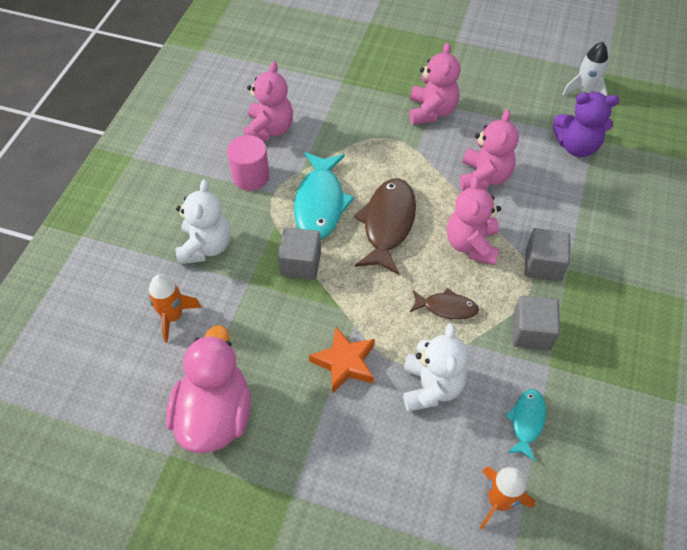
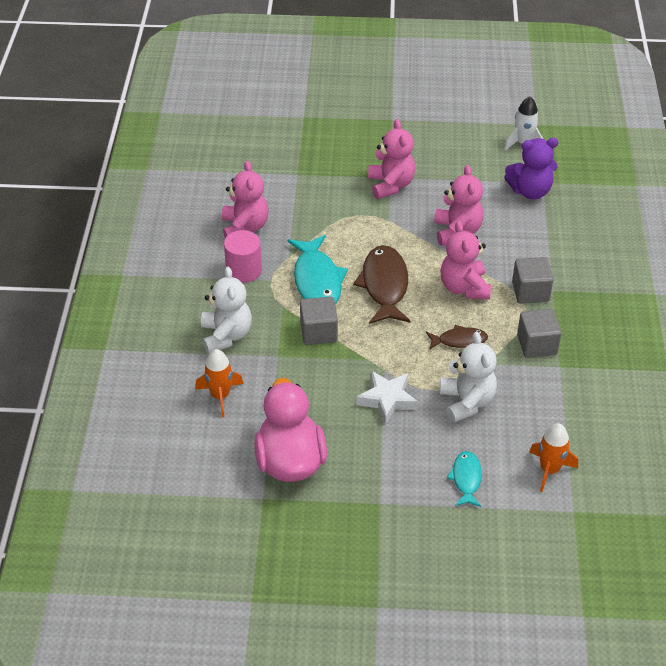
camera: 15 degrees left, 10 degrees down
(345, 363) = (387, 400): orange star -> white star
(526, 421) = (553, 410): turquoise fish -> turquoise fish (466, 478)

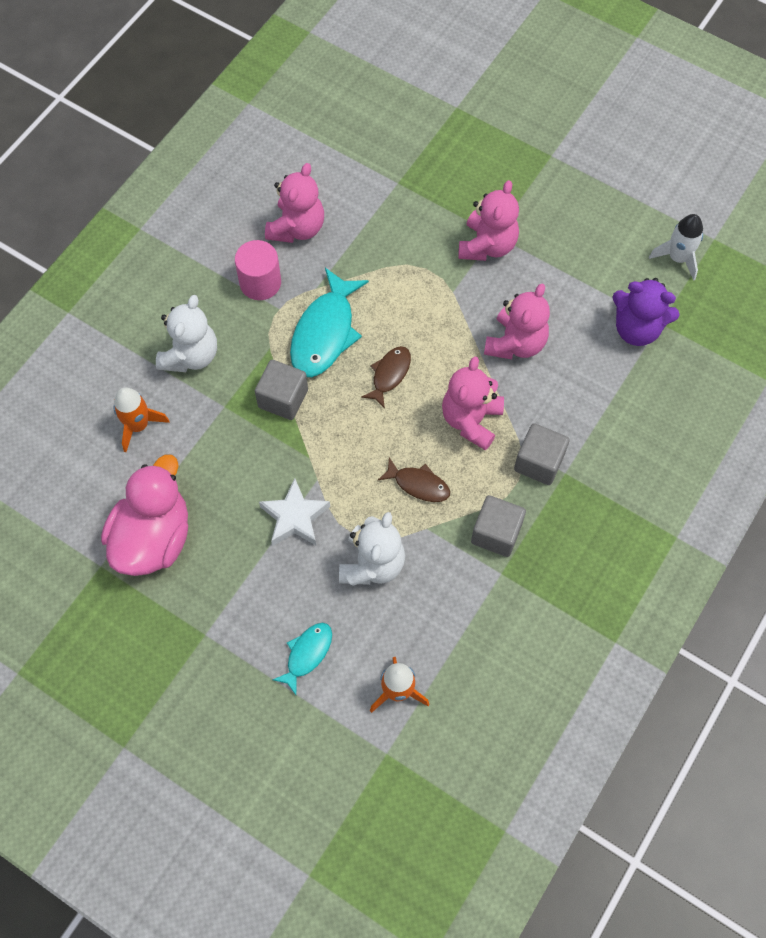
camera: 30 degrees right, 20 degrees up
(384, 285) = (389, 374): brown fish -> brown fish, size x0.55

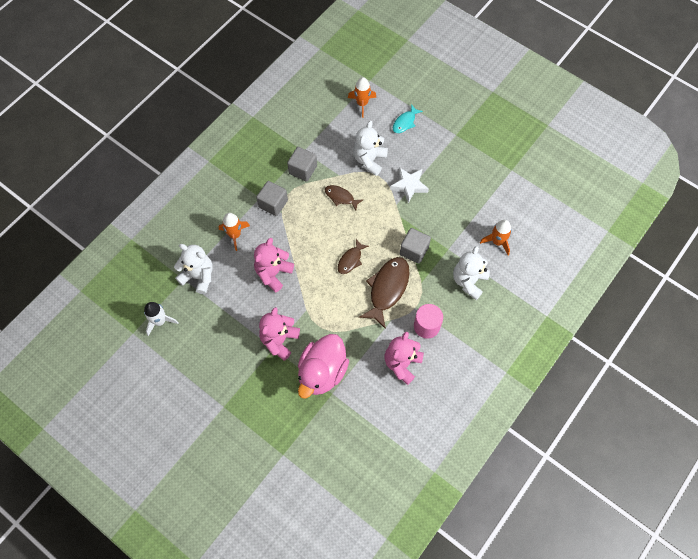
camera: 175 degrees left, 0 degrees up
(153, 538) = (484, 181): pink duck -> pink duck (322, 372)
(325, 333) = (387, 289): turquoise fish -> brown fish
(471, 420) = (307, 230): pink teddy bear -> none
(594, 401) = (235, 235): none -> orange rocket
(637, 329) = (198, 276): purple teddy bear -> white teddy bear

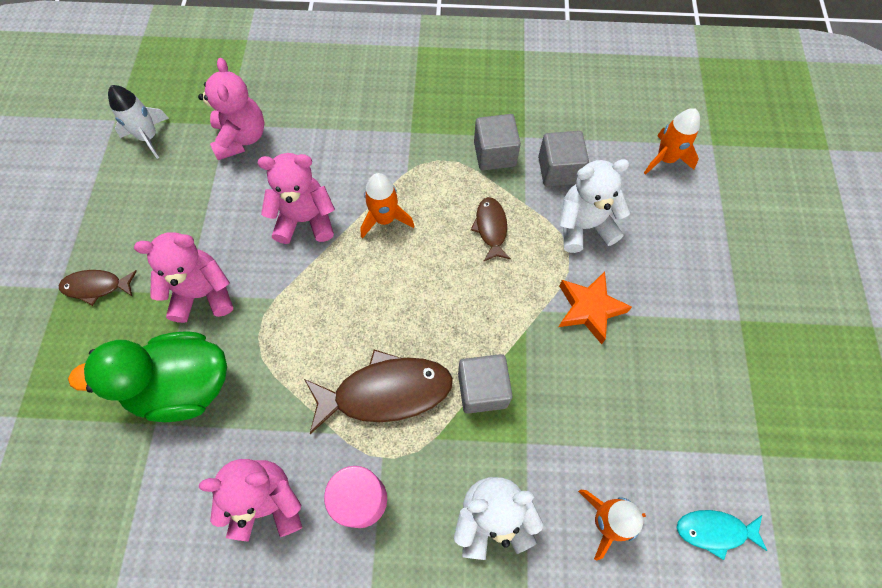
camera: 55 degrees right, 0 degrees up
(198, 276) = (241, 138): white teddy bear -> pink teddy bear
(235, 235) = (332, 139): orange rocket -> orange rocket (385, 219)
(273, 204) = (413, 153): grey cube -> grey cube (559, 170)
(322, 372) = (183, 386): pink duck -> green duck
(350, 260) = (398, 307): brown fish -> brown fish (96, 287)
(405, 122) = (690, 233): turquoise fish -> turquoise fish (714, 531)
(409, 186) = (589, 309): white star -> orange star

